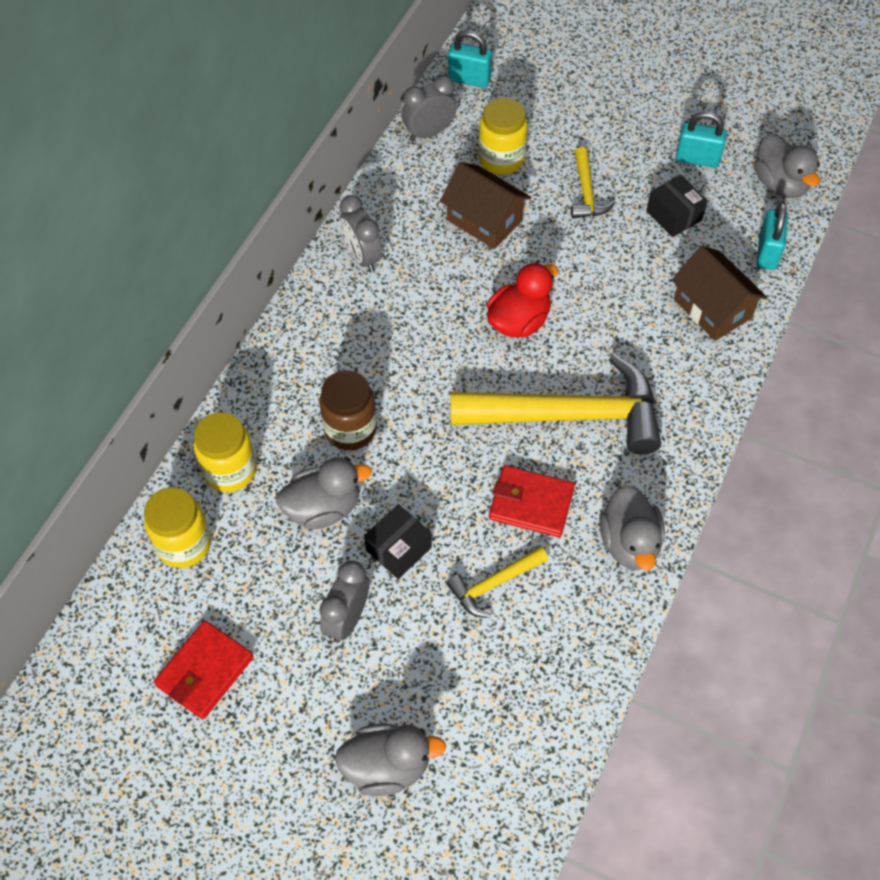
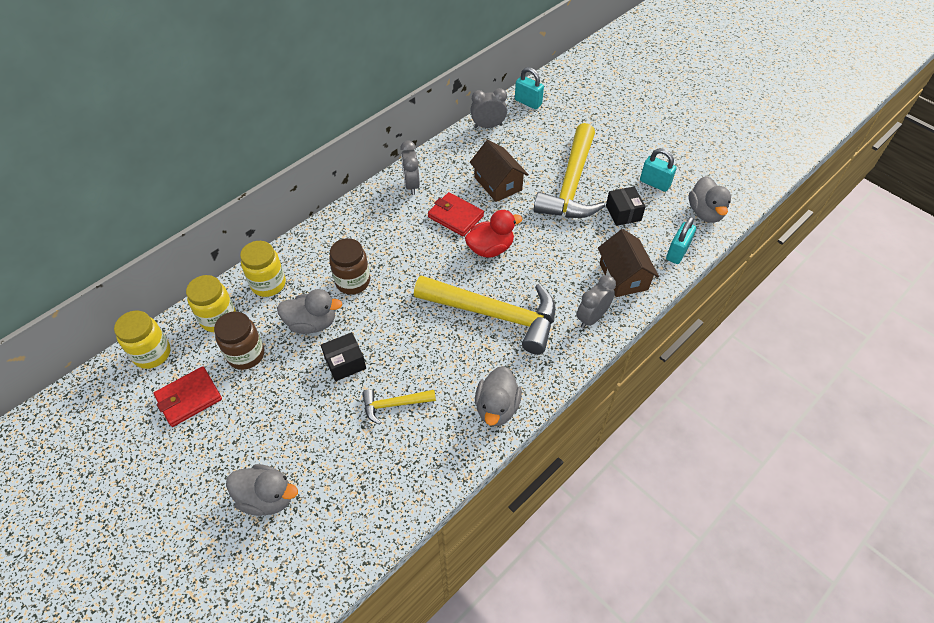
camera: 20 degrees right, 5 degrees down
(253, 583) = (246, 354): none -> brown jar
(347, 619) = (291, 395): grey clock -> grey clock (591, 317)
(501, 159) = (526, 152): yellow jar -> yellow jar (152, 353)
(531, 504) = (443, 362): red wallet -> red wallet (455, 216)
(586, 192) = (571, 184): yellow hammer -> yellow hammer, size x2.17

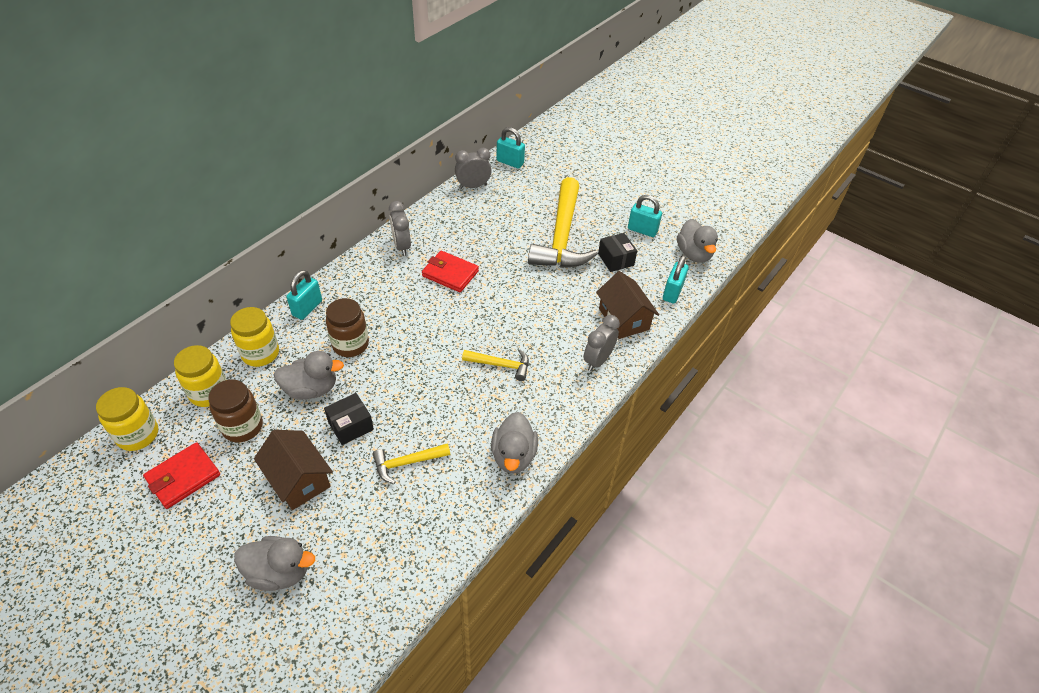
camera: 10 degrees left, 5 degrees down
(315, 242) = (307, 308): none -> turquoise padlock
(490, 248) = (489, 302): red duck -> none
(494, 314) = (500, 365): yellow hammer -> yellow hammer, size x0.46
(498, 184) = (489, 240): brown house -> brown house (298, 479)

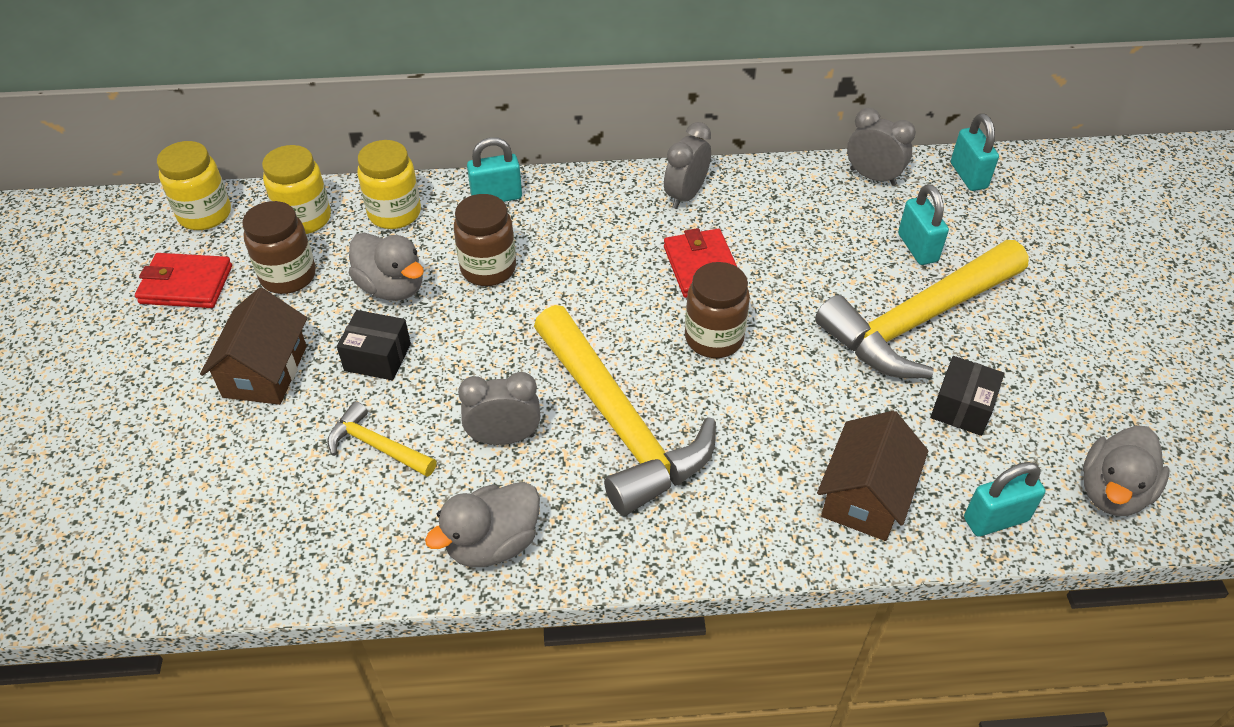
camera: 50 degrees right, 0 degrees up
(279, 572) = (137, 448): grey duck -> none
(494, 300) = (714, 338): none -> brown jar
(500, 365) = (619, 423): yellow hammer -> yellow hammer, size x2.17
(598, 360) = (752, 520): grey clock -> grey clock (504, 437)
(642, 230) = (1064, 396): turquoise padlock -> turquoise padlock (917, 248)

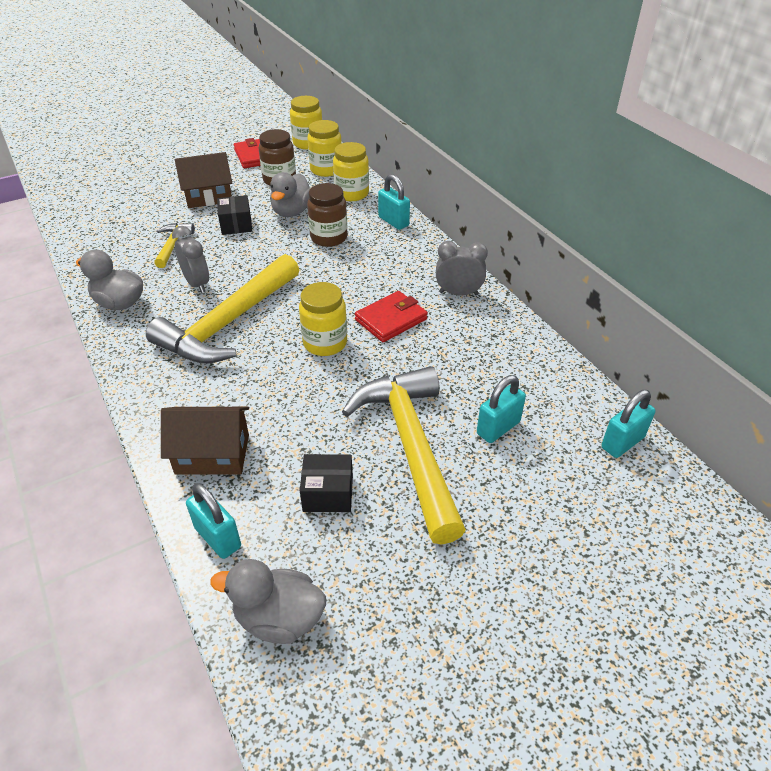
camera: 65 degrees right, 5 degrees down
(714, 338) = (325, 343): brown jar -> yellow jar
(873, 177) = (565, 382): grey clock -> none
(918, 320) = (411, 446): yellow hammer -> yellow hammer turned 45 degrees clockwise

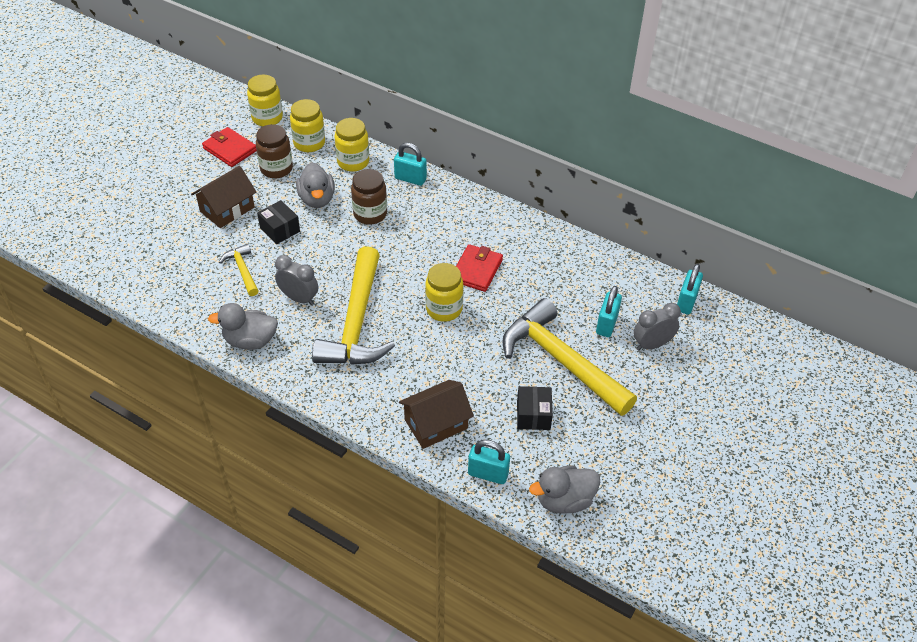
camera: 30 degrees left, 5 degrees up
(328, 493) = (533, 415): black box -> black box turned 60 degrees counterclockwise
(458, 293) = (509, 228): grey clock -> grey clock (652, 344)

